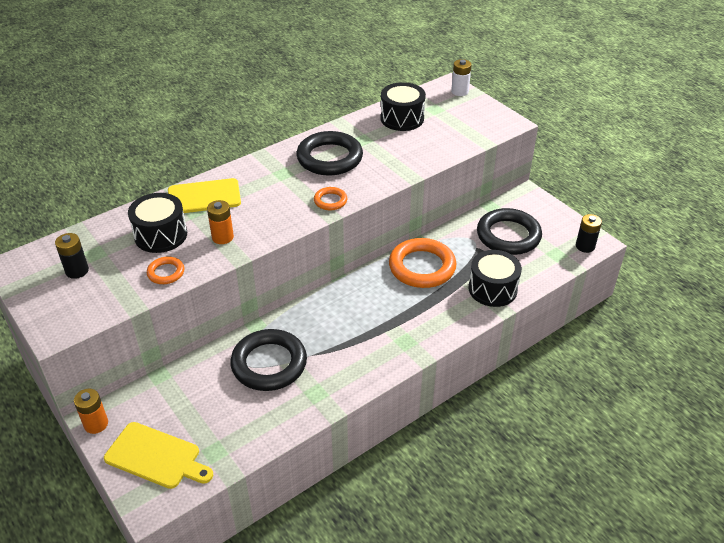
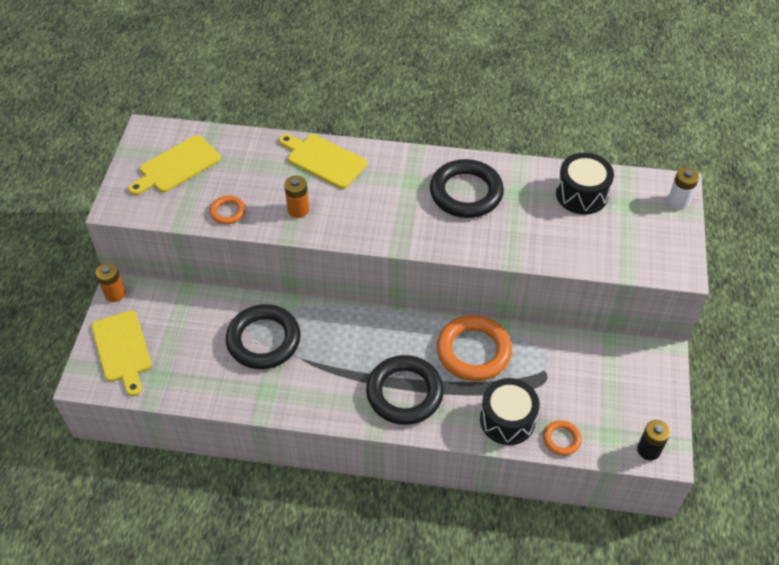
camera: 45 degrees right, 10 degrees up
(77, 271) = (177, 166): black battery -> yellow cutting board
(161, 235) = (260, 175): black drum -> none
(330, 201) = (415, 236): orange ring -> orange ring (561, 439)
(508, 236) = (588, 382): black ring -> black ring (404, 393)

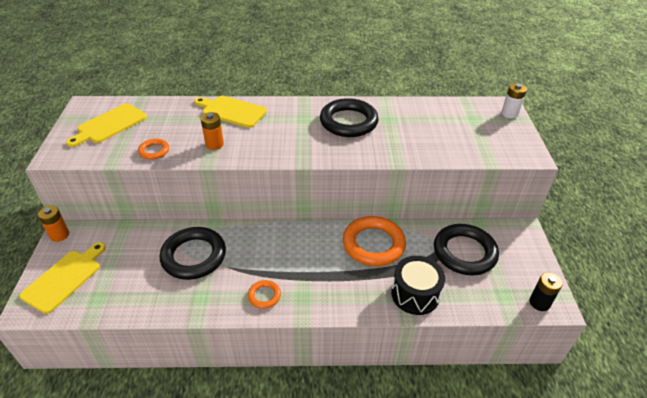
camera: 10 degrees left, 10 degrees down
(122, 349) = (64, 278): yellow cutting board -> yellow cutting board turned 120 degrees counterclockwise
(404, 393) = (322, 283): black ring -> black ring (464, 252)
(561, 439) = (465, 304): orange ring -> orange ring (264, 296)
(581, 194) = (437, 115): black drum -> none

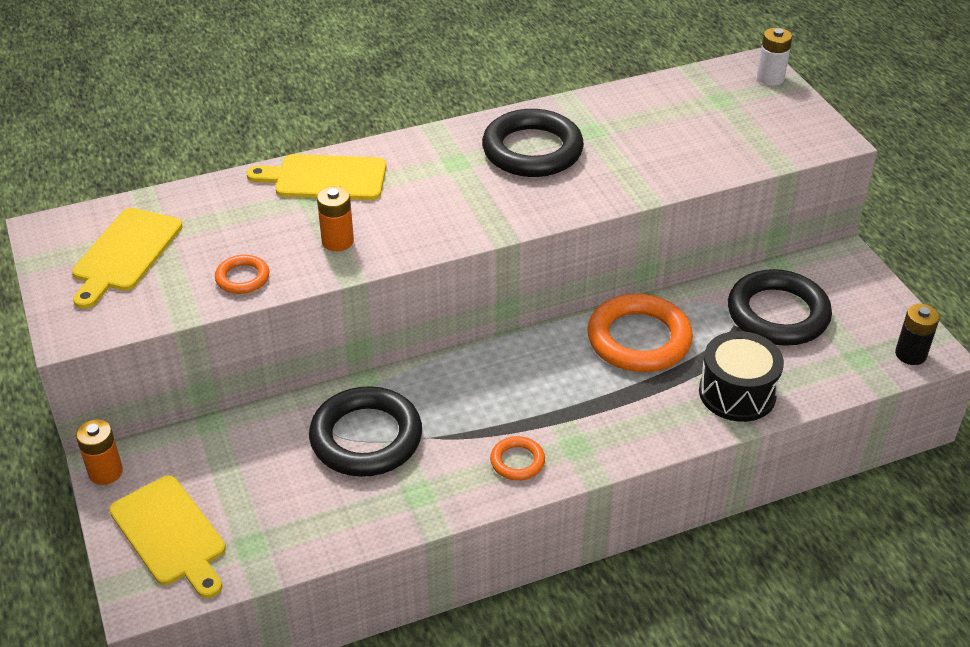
camera: 20 degrees left, 0 degrees up
(64, 278) = (170, 534): yellow cutting board -> yellow cutting board turned 135 degrees clockwise

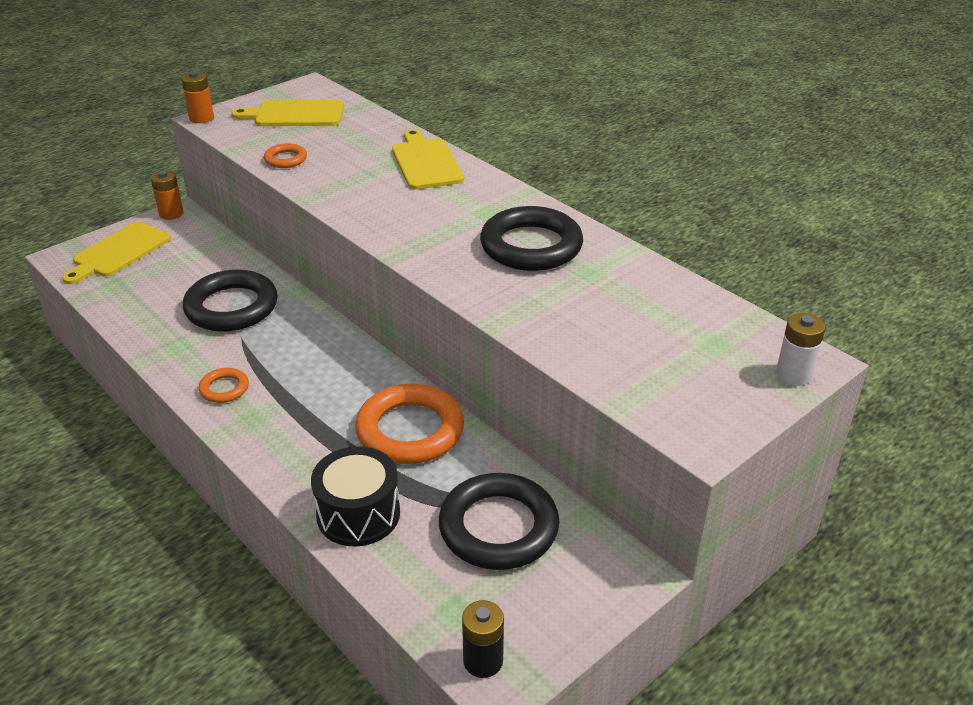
camera: 70 degrees right, 5 degrees down
(337, 241) = (347, 184): orange battery -> orange battery (201, 118)

